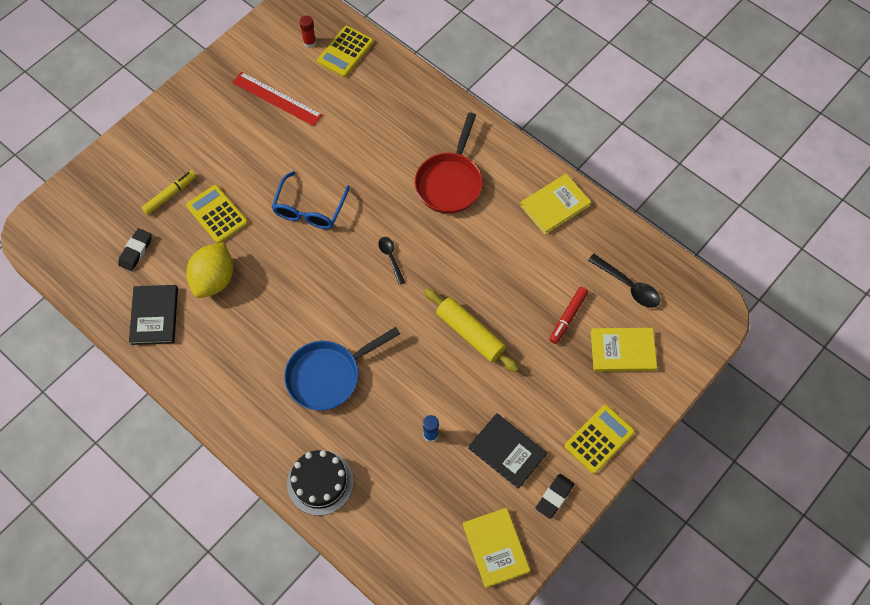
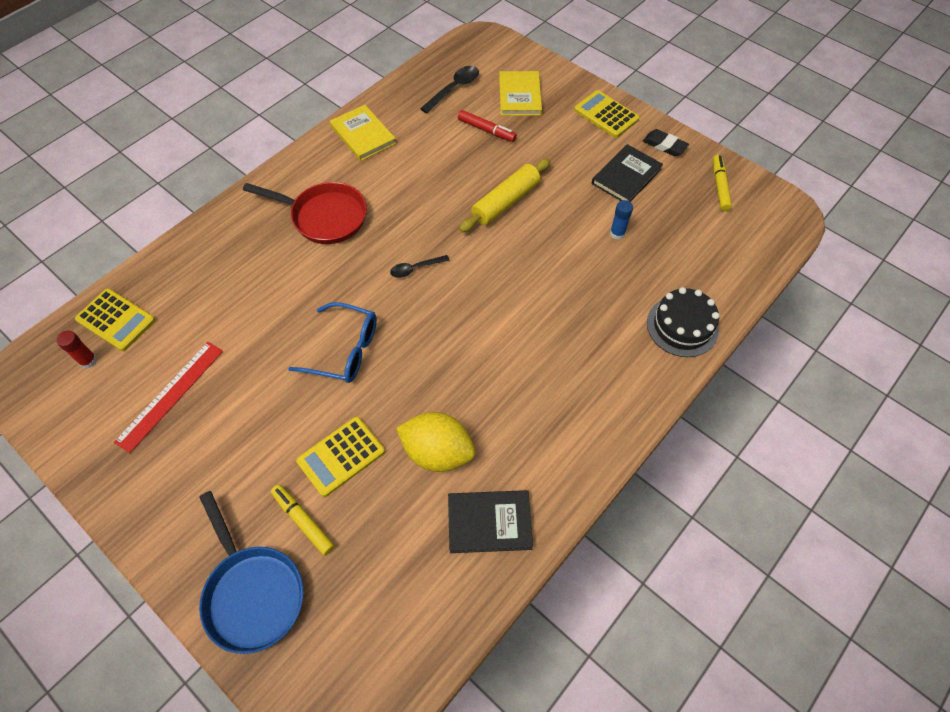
camera: 90 degrees left, 5 degrees down
(136, 251) = (390, 559): black eraser -> none
(328, 376) = (560, 323): blue pan -> blue pan (252, 593)
(495, 548) = (719, 186): yellow book -> yellow marker

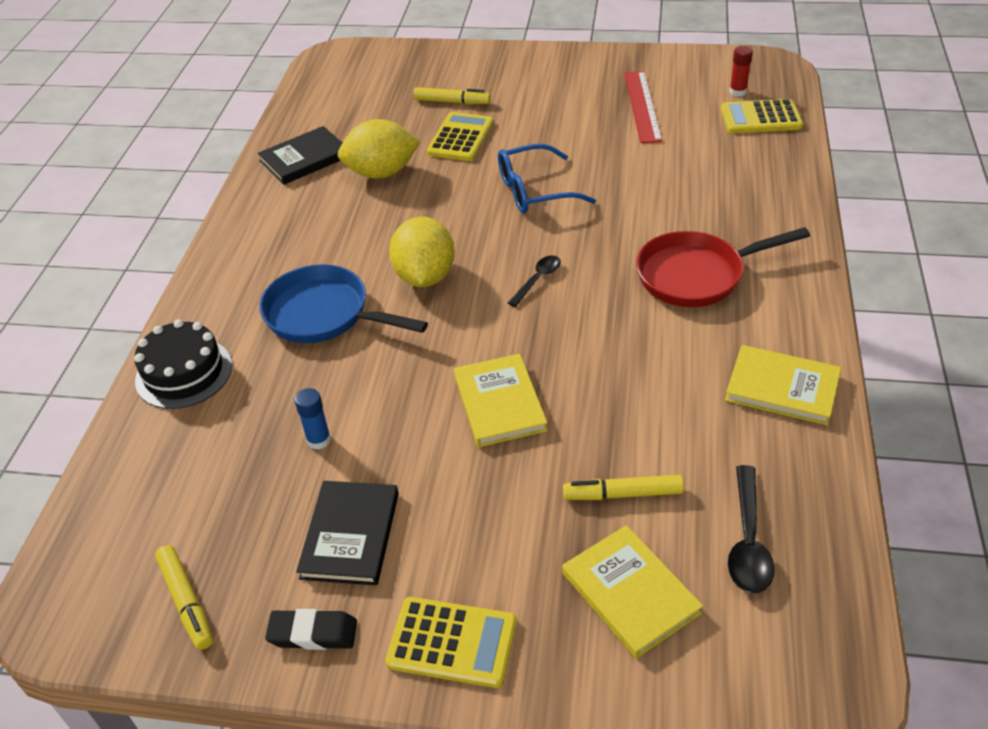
camera: 150 degrees right, 15 degrees down
(252, 593) = (450, 66): blue pan -> blue pan (323, 314)
(482, 315) = (425, 276): none -> yellow lemon
(486, 130) = (622, 494): red marker -> yellow marker
(506, 202) = (500, 403): yellow rolling pin -> yellow book

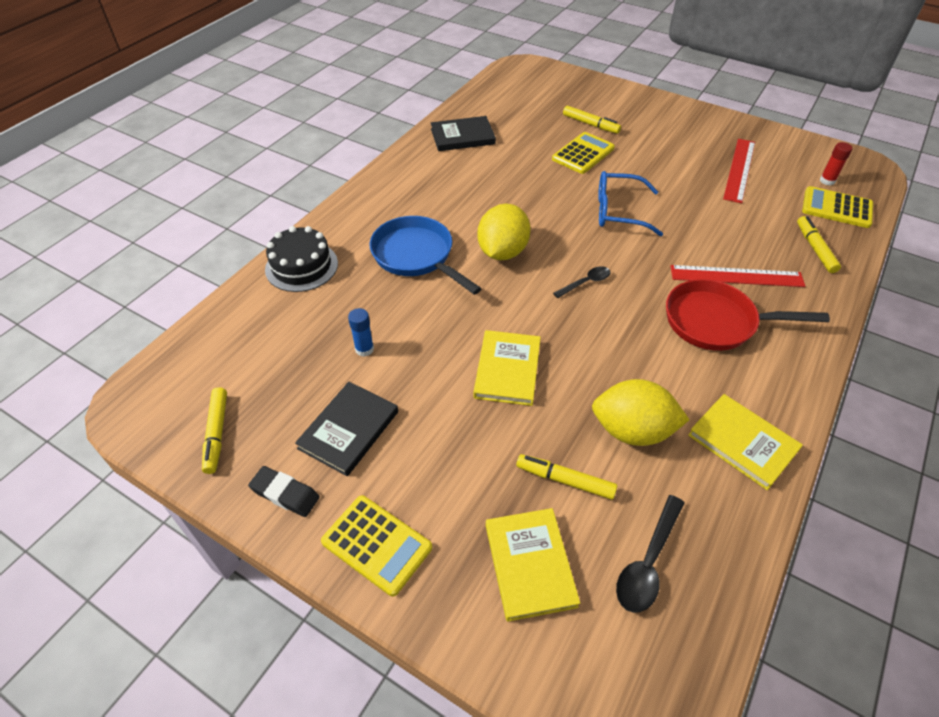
camera: 20 degrees right, 5 degrees up
(382, 173) = (511, 163): yellow lemon -> yellow lemon (632, 430)
(694, 221) = (736, 276): none -> red ruler
(759, 167) = (815, 248): none -> yellow marker

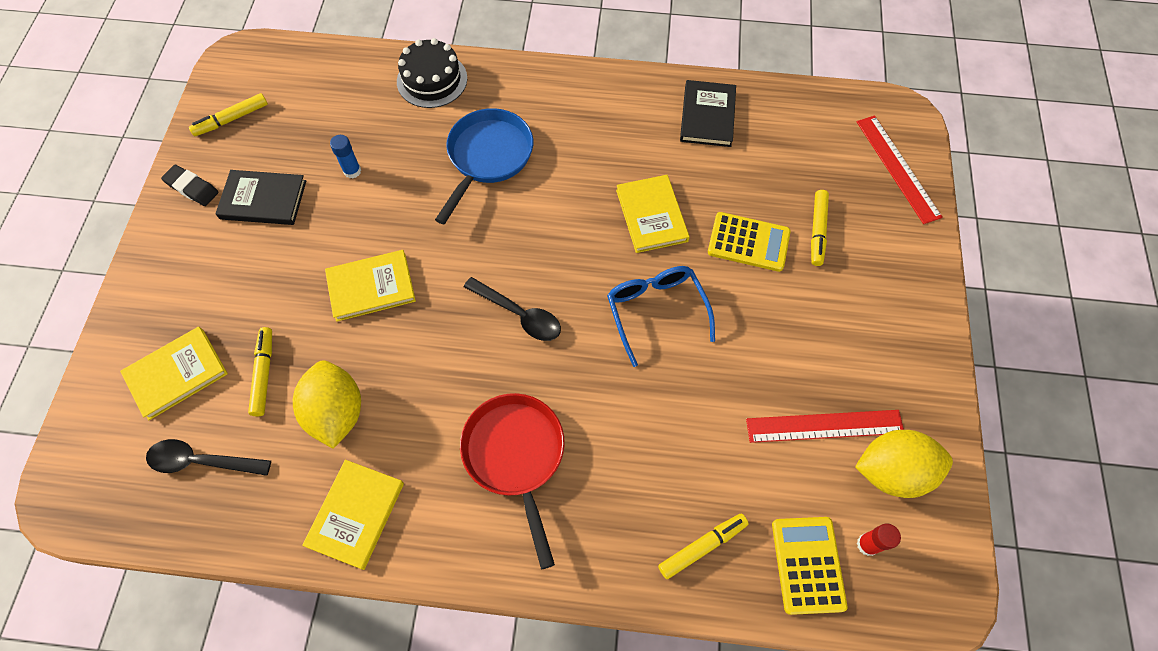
camera: 65 degrees right, 15 degrees up
(285, 494) = (192, 188): black eraser -> black eraser turned 60 degrees counterclockwise
(377, 545) = (166, 265): yellow calculator -> none
(462, 136) = (707, 116): black book -> black book turned 45 degrees clockwise
(502, 252) = (530, 225): yellow lemon -> yellow lemon (891, 471)
(533, 188) = (651, 215): none -> yellow book
(585, 282) = (519, 314): black spoon -> black spoon, size x1.52
(736, 276) = (602, 463): red ruler -> red ruler (897, 168)

